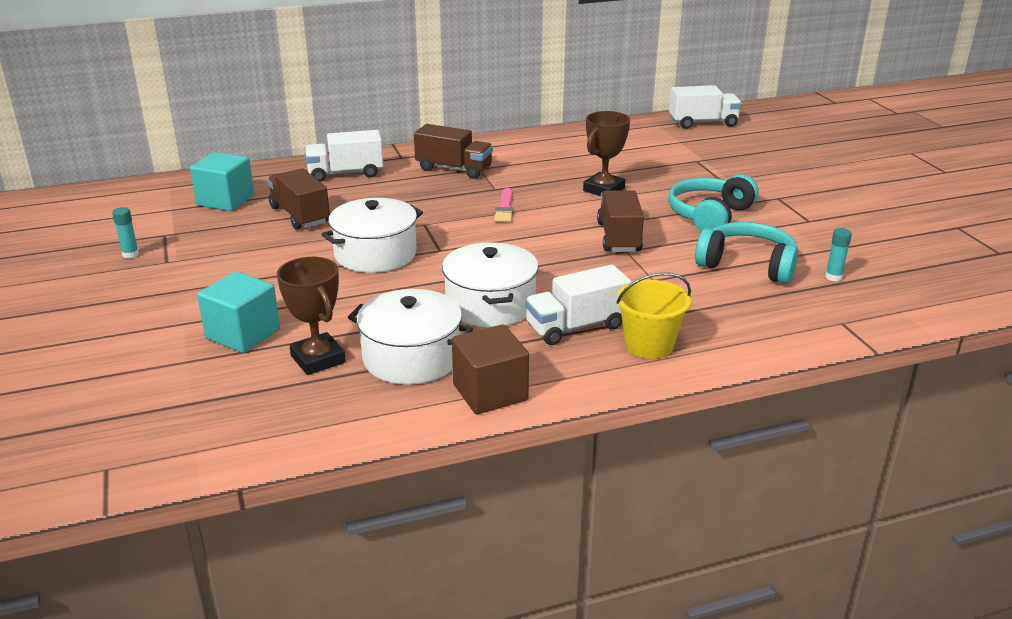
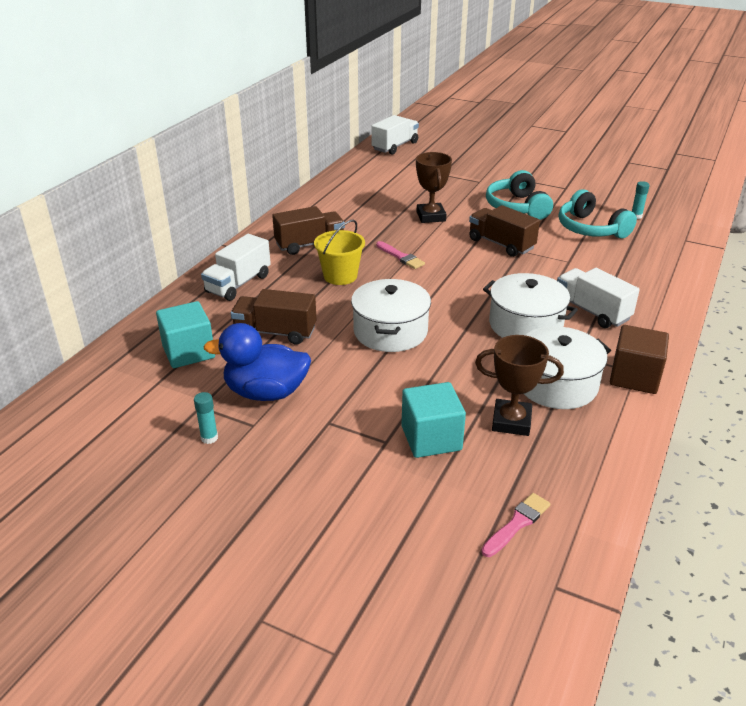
camera: 45 degrees left, 5 degrees up
(171, 418) = (517, 523): none -> pink brush
(214, 247) = (266, 392): none -> blue duck
(576, 326) = (592, 311): white truck -> white truck turned 120 degrees clockwise
(649, 345) = (642, 301): yellow bucket -> yellow bucket (340, 276)
(747, 265) = (590, 229): turquoise headphones -> turquoise headphones turned 105 degrees counterclockwise

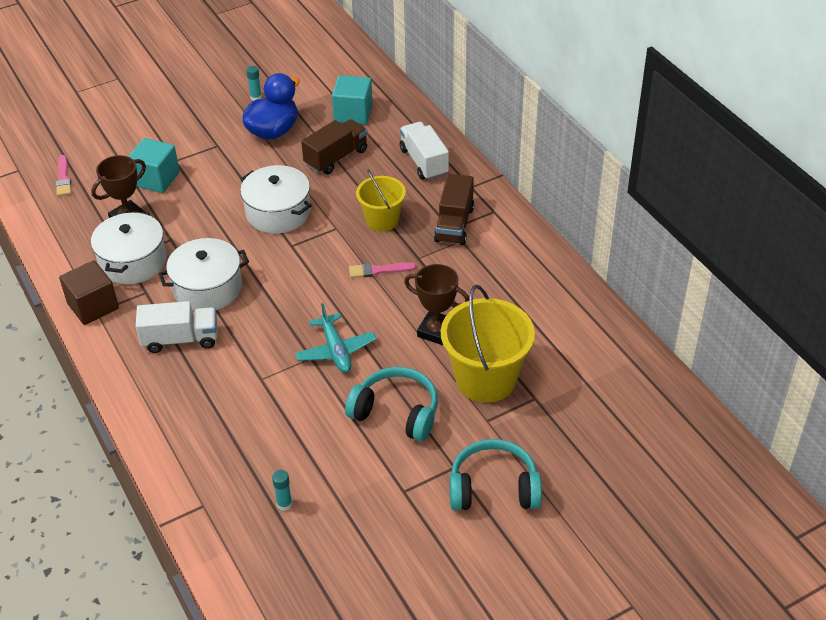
camera: 125 degrees right, 10 degrees up
(395, 146) = (655, 400): white truck -> none
(448, 190) = (485, 379): none -> yellow bucket
(501, 244) = (336, 350): brown truck -> turquoise plane
(590, 229) = (298, 441): turquoise headphones -> turquoise headphones (493, 488)

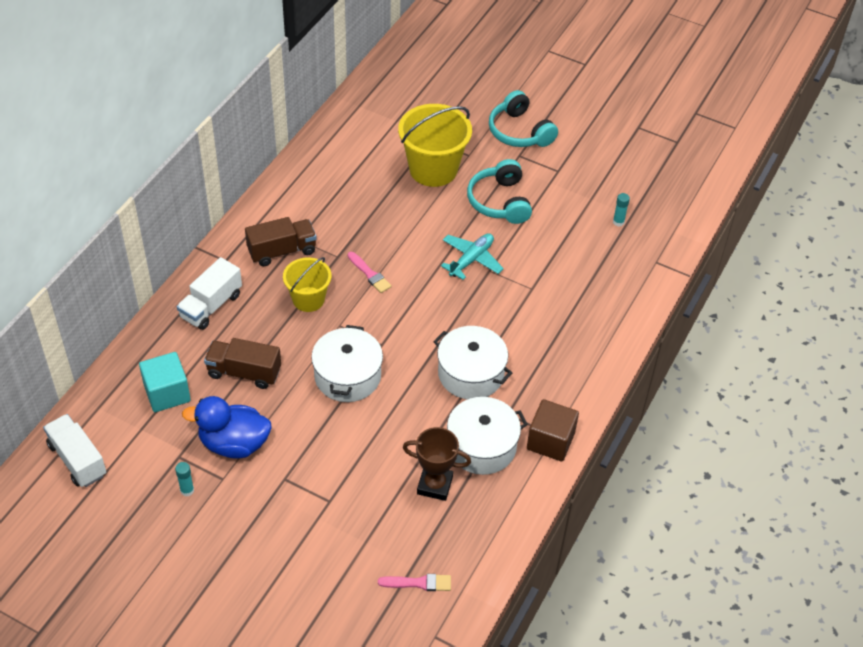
camera: 125 degrees left, 5 degrees up
(63, 178) = (418, 583): pink brush -> pink brush turned 45 degrees clockwise
(156, 179) = (366, 499): turquoise cube -> none
(180, 339) = (535, 359): white truck -> white truck (77, 460)
(436, 331) = (408, 212): brown trophy -> none

